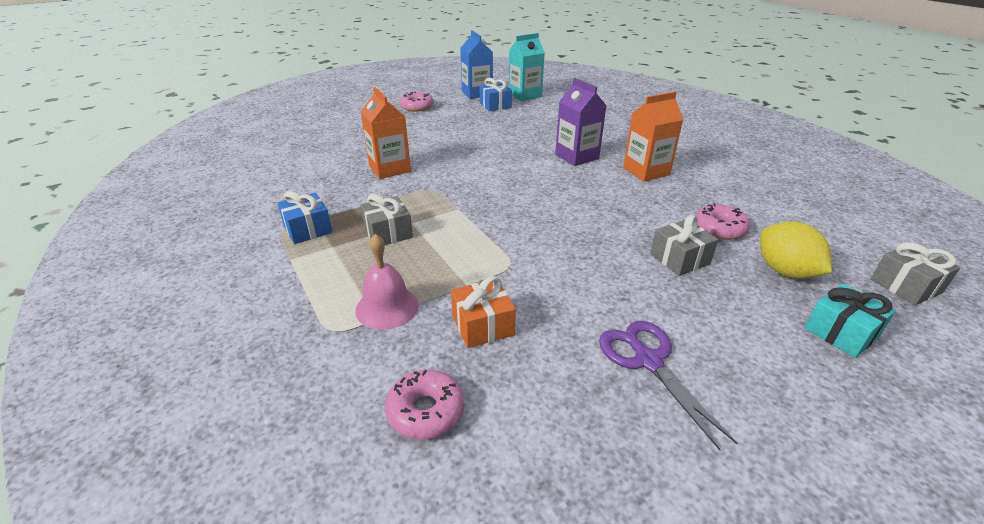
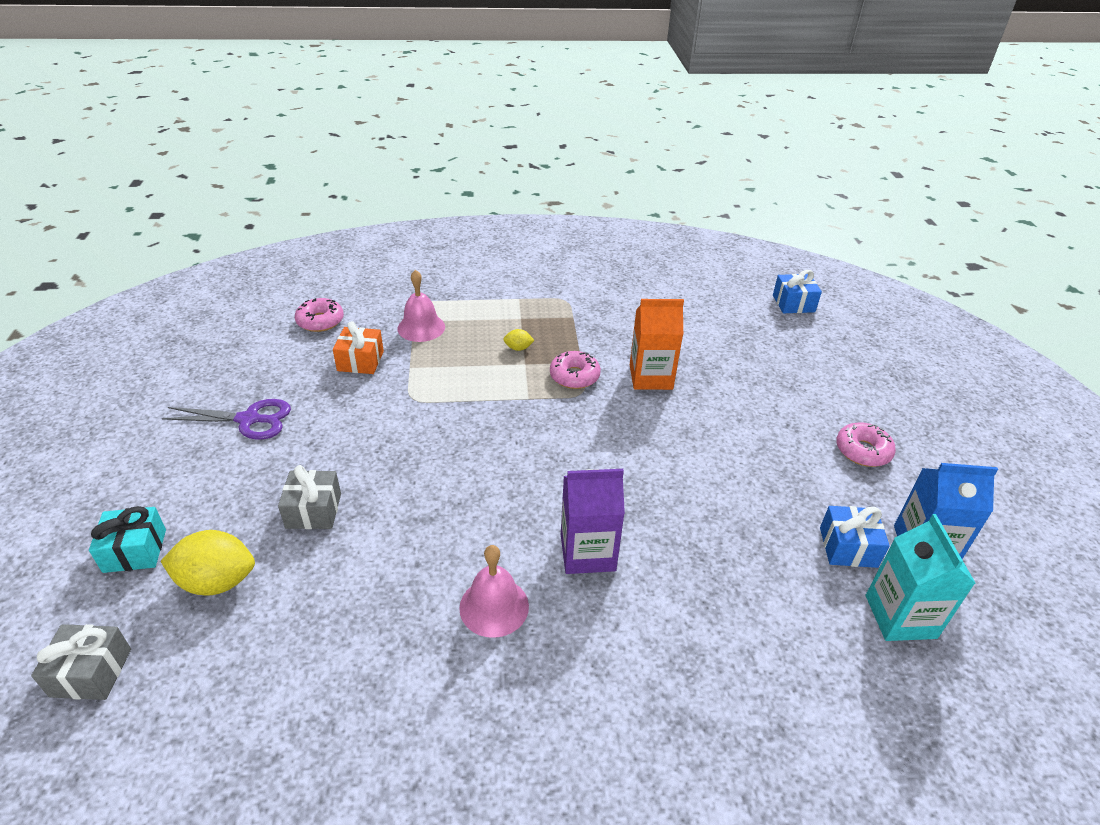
camera: 115 degrees right, 5 degrees up
(308, 229) = (557, 311): blue gift -> blue gift (793, 303)
(388, 233) = (518, 348): grey gift -> yellow lemon
(646, 171) = (494, 606): orange carton -> pink bell
(719, 229) = (320, 584): pink donut -> pink donut (574, 376)

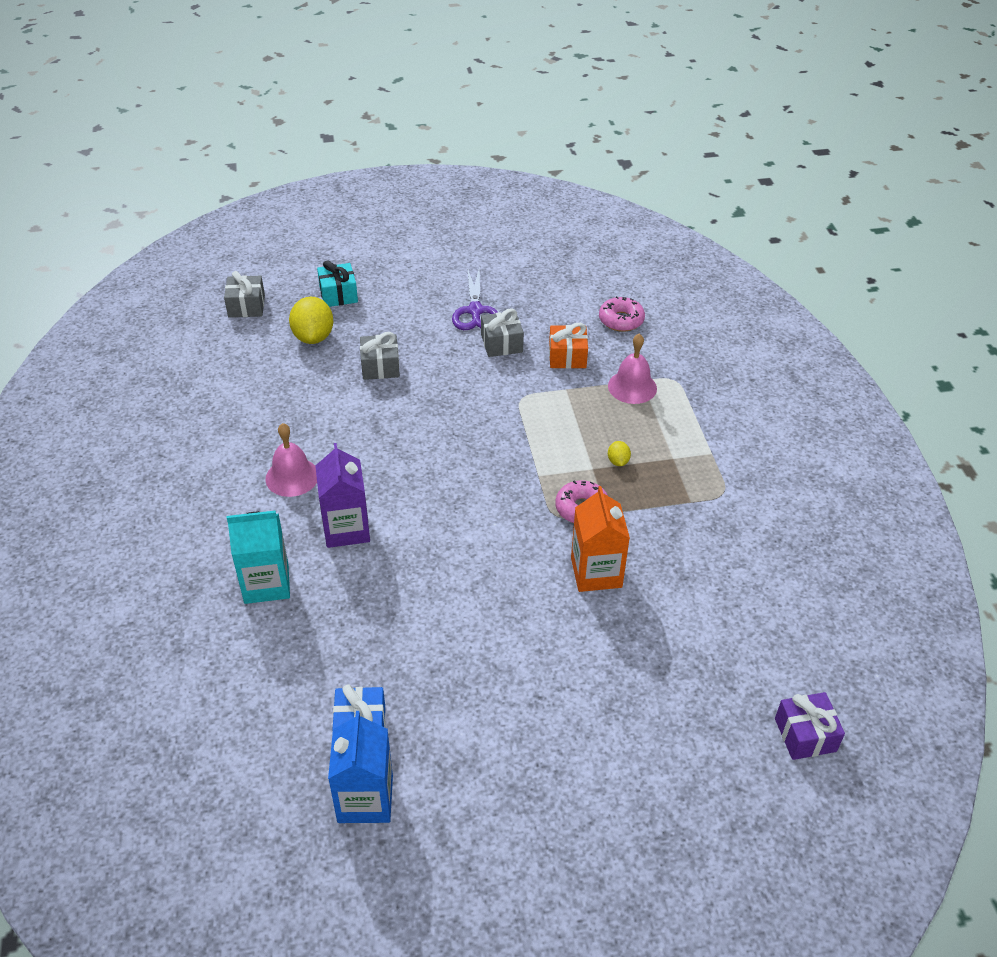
camera: 85 degrees right, 5 degrees up
(318, 404) = (501, 343): none -> grey gift
(793, 303) = (805, 735): blue gift -> purple gift
(862, 451) = (505, 767): pink donut -> none
(900, 616) = (279, 756): turquoise carton -> turquoise carton (266, 583)

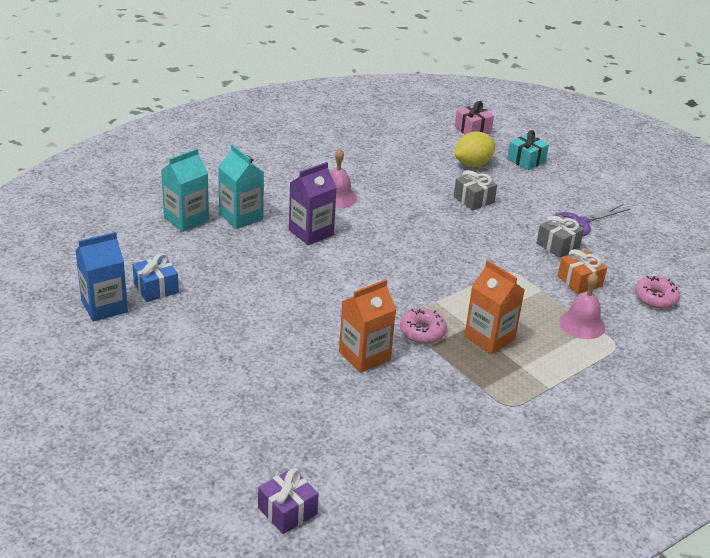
camera: 60 degrees right, 10 degrees down
(231, 643) = (186, 219): none -> turquoise carton
(246, 306) = (472, 130): grey gift -> pink gift
(618, 461) = (489, 338): yellow lemon -> orange carton

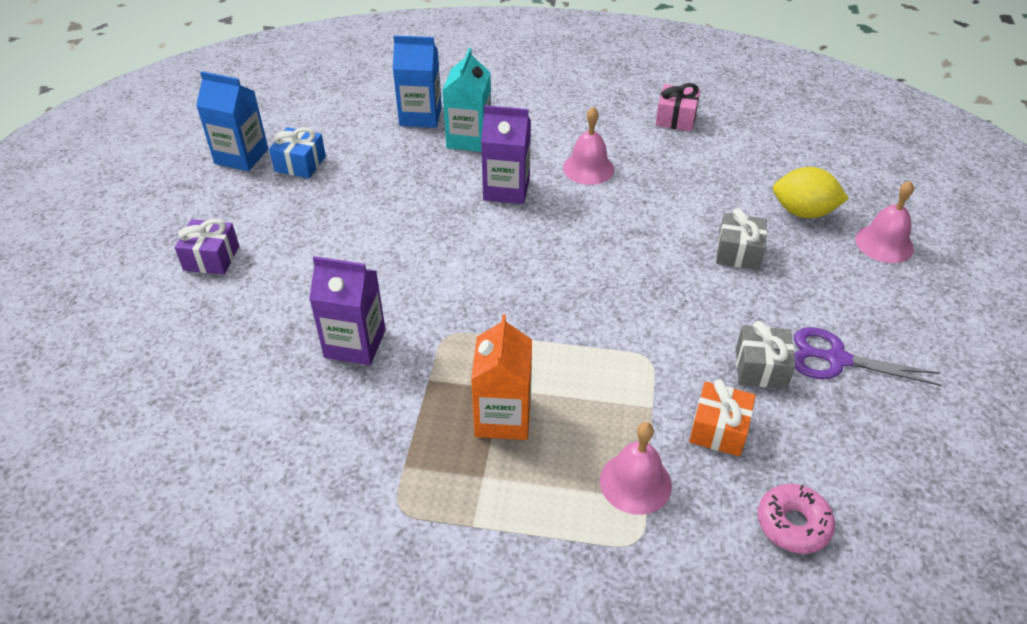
camera: 50 degrees right, 10 degrees up
(186, 219) = (420, 116): turquoise carton -> blue carton
(287, 511) = (61, 439): purple gift -> purple gift (211, 258)
(364, 356) = (355, 343): orange carton -> purple carton
(422, 332) = (446, 359): pink donut -> none
(472, 130) = (867, 173): pink gift -> pink gift (676, 118)
(526, 160) = (884, 243): turquoise gift -> pink bell

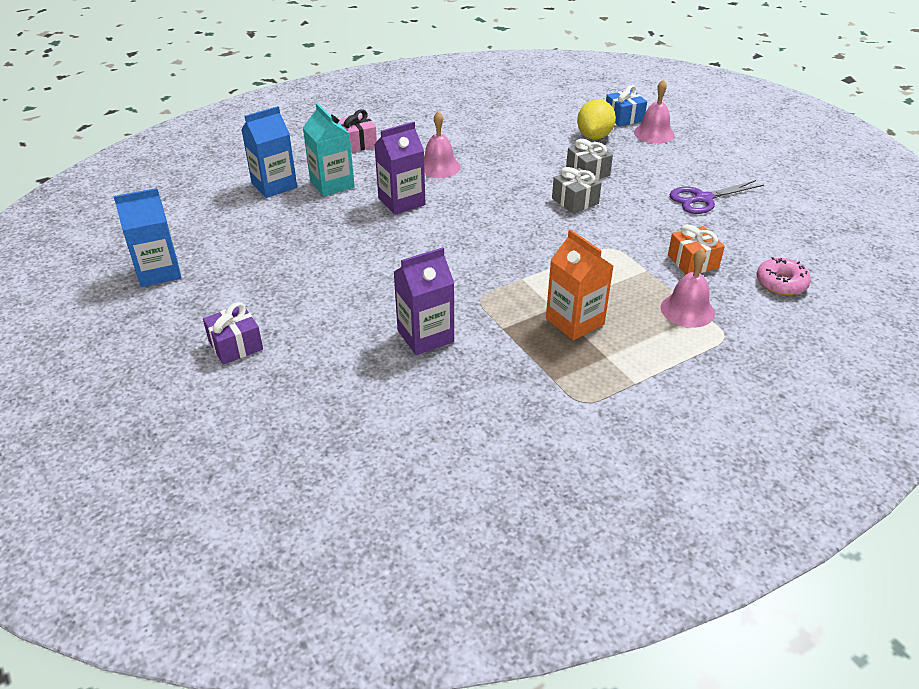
camera: 40 degrees left, 5 degrees down
(300, 164) = (219, 254): blue gift -> blue gift (624, 117)
(676, 118) = (456, 117): pink gift -> pink gift (357, 143)
(761, 368) = (674, 222): grey gift -> grey gift (575, 201)
(803, 212) = (594, 136): yellow lemon -> yellow lemon turned 45 degrees counterclockwise

